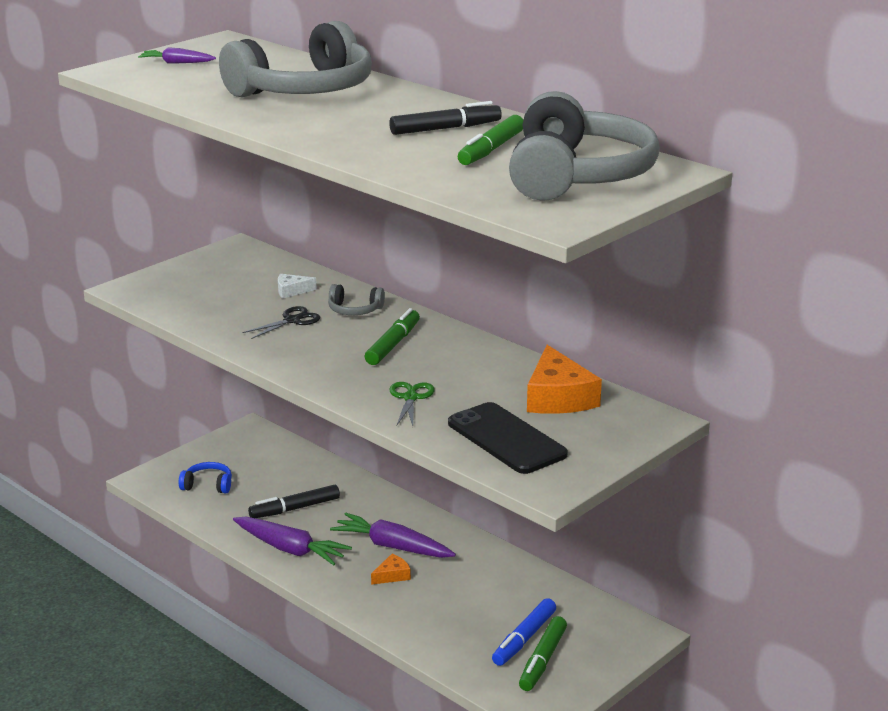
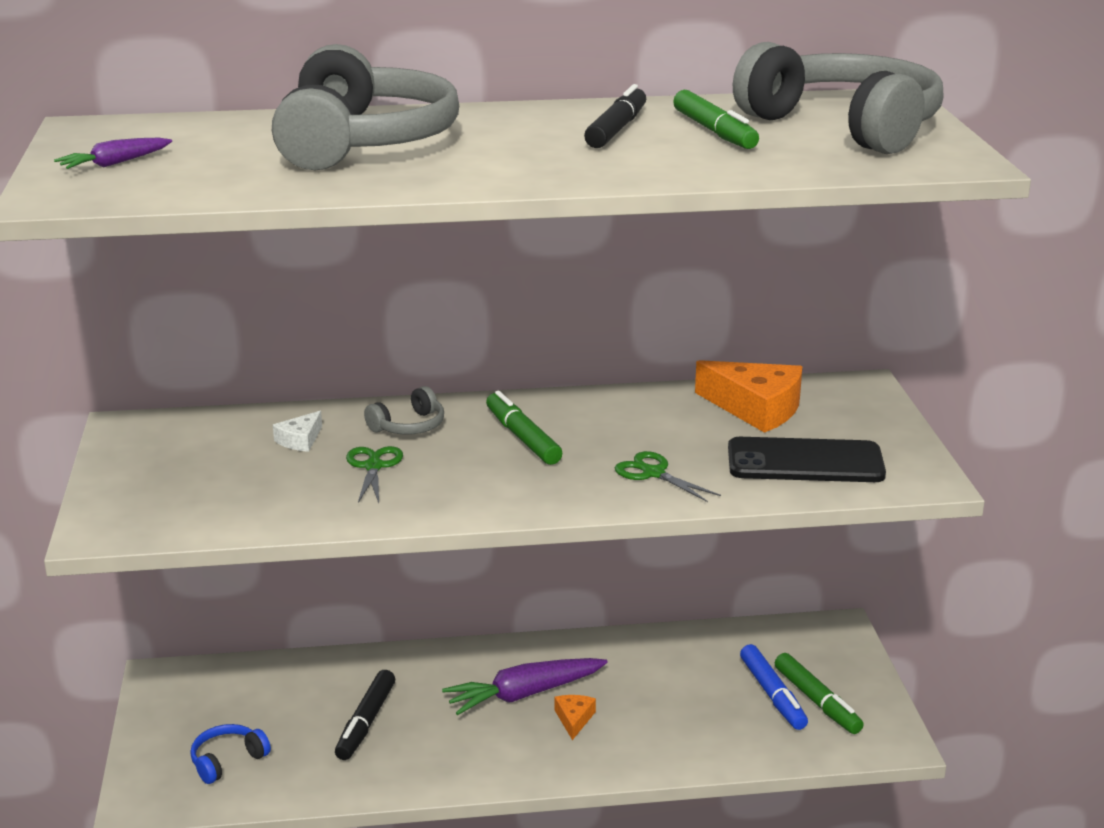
camera: 50 degrees left, 0 degrees up
(290, 549) = (438, 762): purple carrot -> none
(292, 321) = (373, 466): black scissors -> green scissors

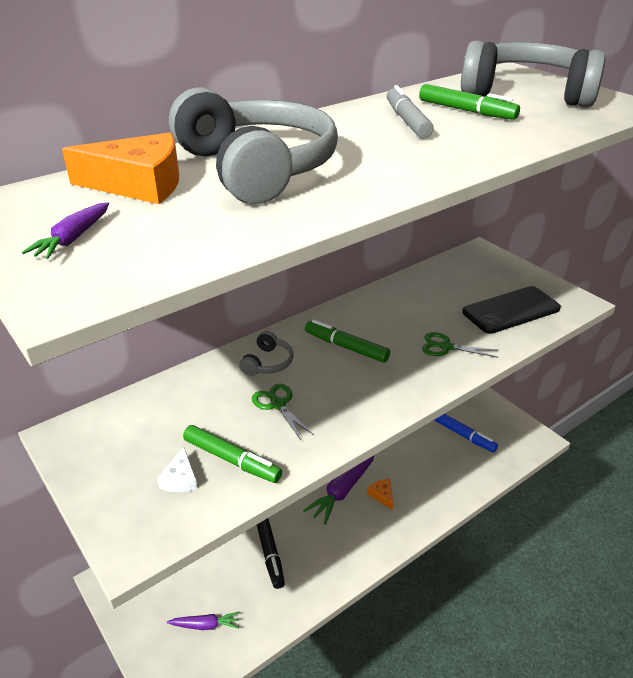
camera: 30 degrees left, 10 degrees up
(227, 761) = (205, 625): blue headphones -> purple carrot
(300, 440) = (206, 400): white cheese -> white cheese (180, 479)
(616, 129) = (407, 121): black marker -> grey marker
(756, 408) = (447, 282): orange cheese -> orange cheese (139, 184)
(817, 701) = (486, 430): green marker -> green marker (232, 460)

